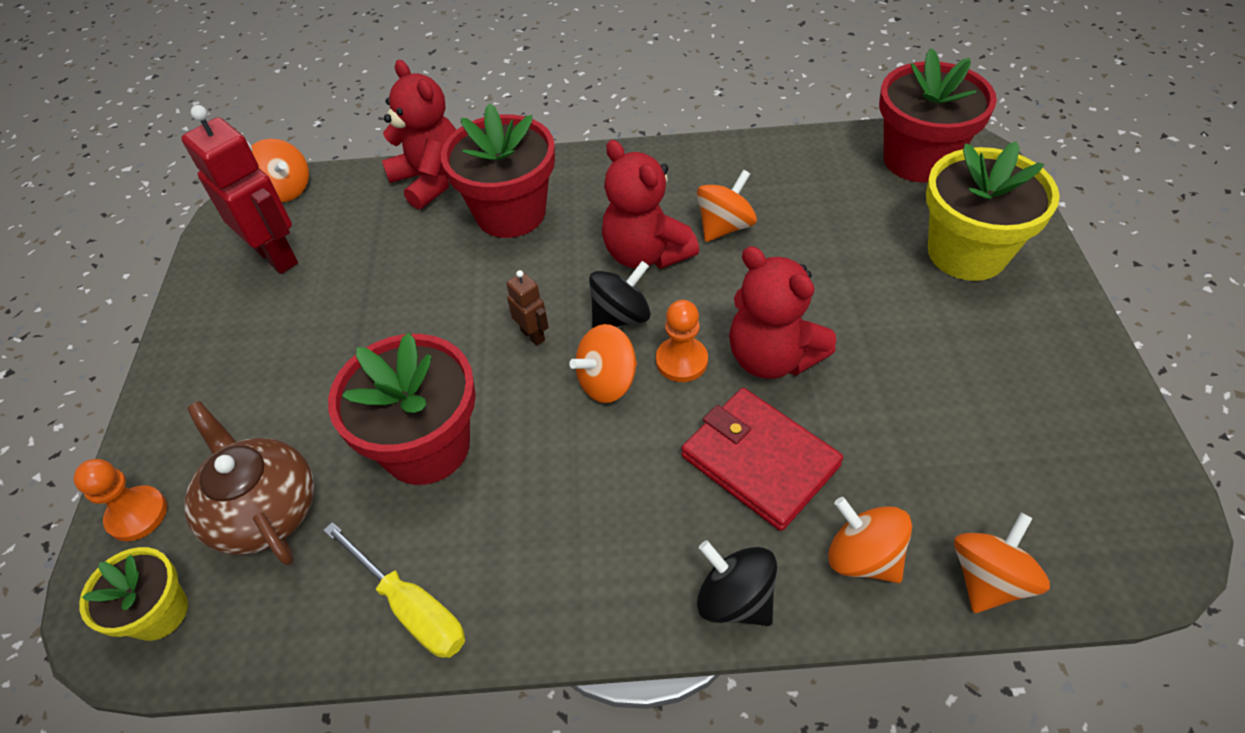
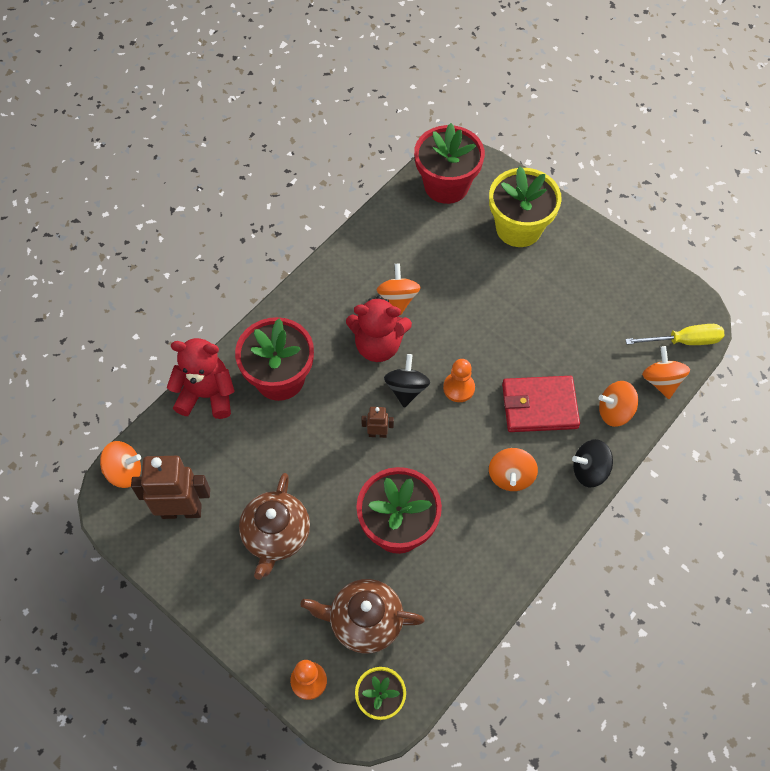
camera: 50 degrees left, 10 degrees up
(277, 256) = (181, 510): red robot -> brown robot
(313, 346) = (276, 535): none -> brown teapot
(411, 607) = (479, 592): yellow screwdriver -> yellow screwdriver (684, 341)
(607, 382) = (439, 426): orange spinning top -> orange spinning top (511, 476)
(772, 357) = (494, 353): red teddy bear -> none

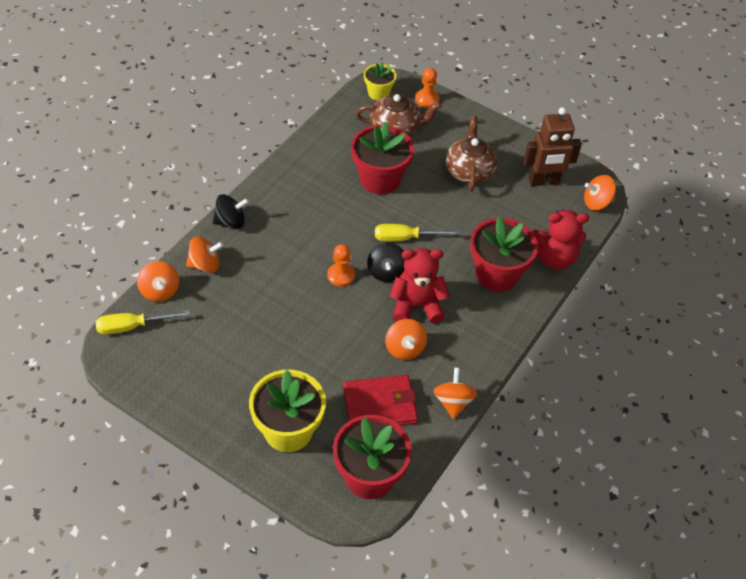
camera: 170 degrees right, 10 degrees down
(377, 434) = (405, 238): brown robot -> yellow screwdriver
(511, 476) = (295, 215): orange spinning top -> orange spinning top (453, 402)
(539, 406) = (270, 265): red wallet -> red wallet (380, 405)

